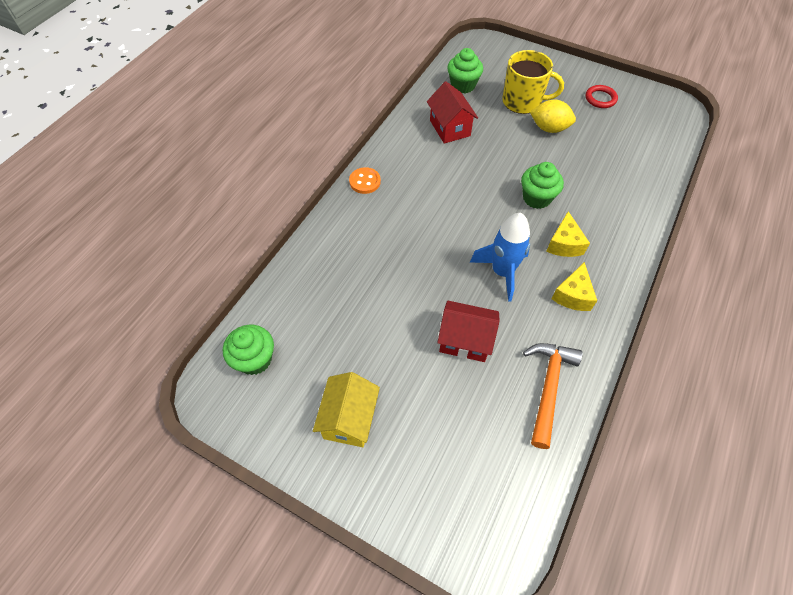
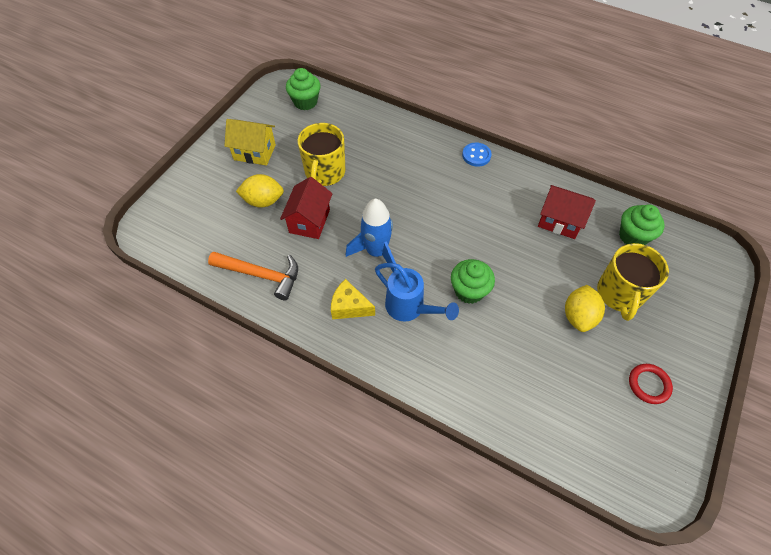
camera: 90 degrees right, 0 degrees up
(365, 181) = (476, 155): orange button -> blue button
(388, 328) = (325, 172): none -> yellow mug
(436, 397) = (263, 201): none -> yellow lemon
(450, 128) = (560, 221): red house -> red house turned 45 degrees clockwise
(564, 244) = (410, 308): yellow cheese -> blue watering can

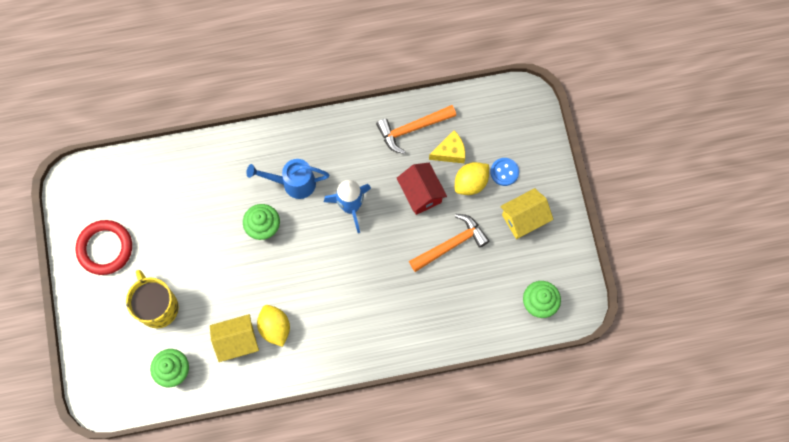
camera: 140 degrees right, 15 degrees up
(325, 172) = (451, 244): yellow mug -> orange hammer
(349, 307) = (333, 153): yellow cheese -> yellow cheese (450, 152)
(476, 155) = (347, 359): blue button -> blue button (504, 172)
(560, 221) = (237, 341): red house -> yellow house
(578, 316) = (176, 265): yellow lemon -> yellow lemon (275, 328)
(648, 384) = (105, 248): red ring -> red ring, size x1.72

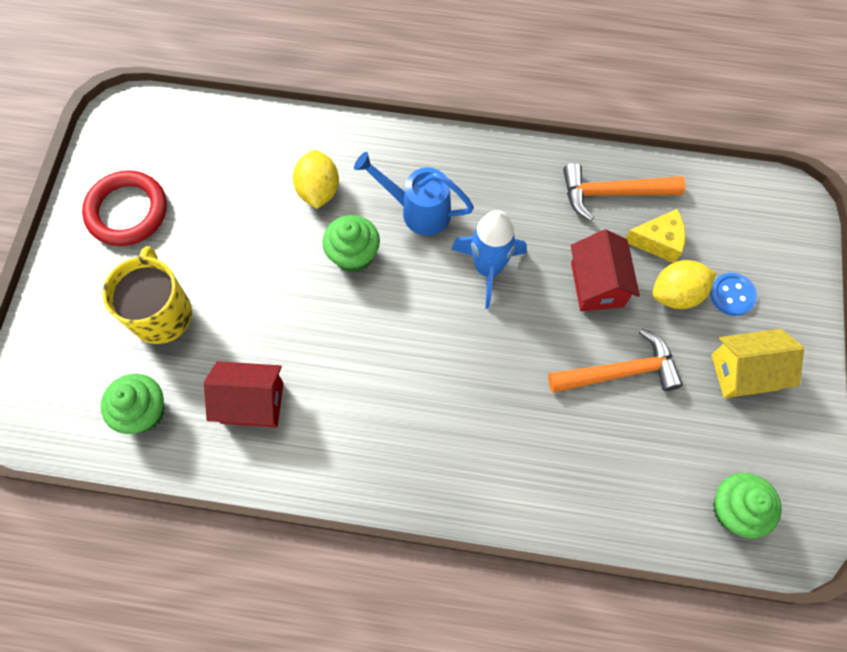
camera: 20 degrees right, 5 degrees down
(237, 341) = (252, 402): yellow house -> red house
(275, 328) = (314, 402): yellow lemon -> yellow lemon (318, 190)

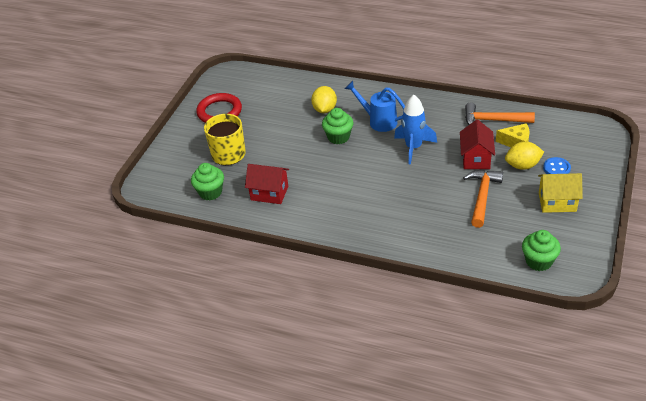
camera: 15 degrees right, 25 degrees down
(620, 371) = (482, 196): orange hammer -> orange hammer turned 75 degrees counterclockwise

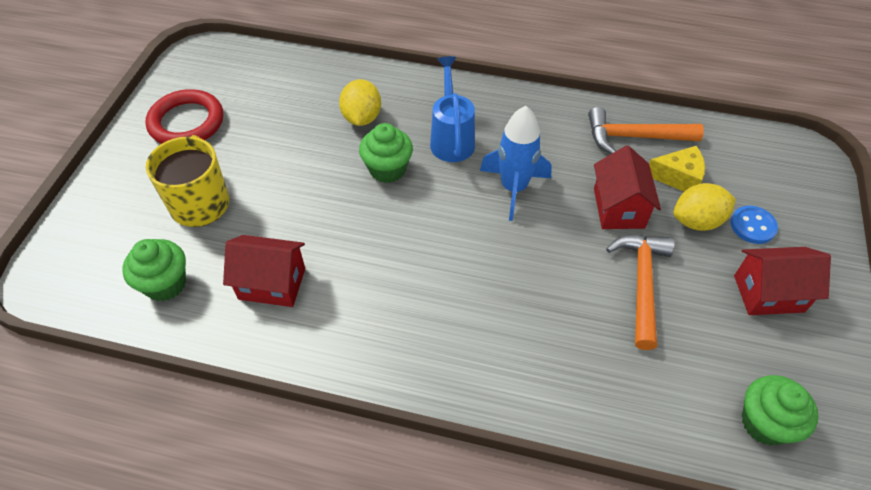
camera: 10 degrees left, 10 degrees up
(378, 121) = (451, 139): blue watering can -> blue watering can turned 60 degrees clockwise
(557, 202) = (768, 293): yellow house -> red house

